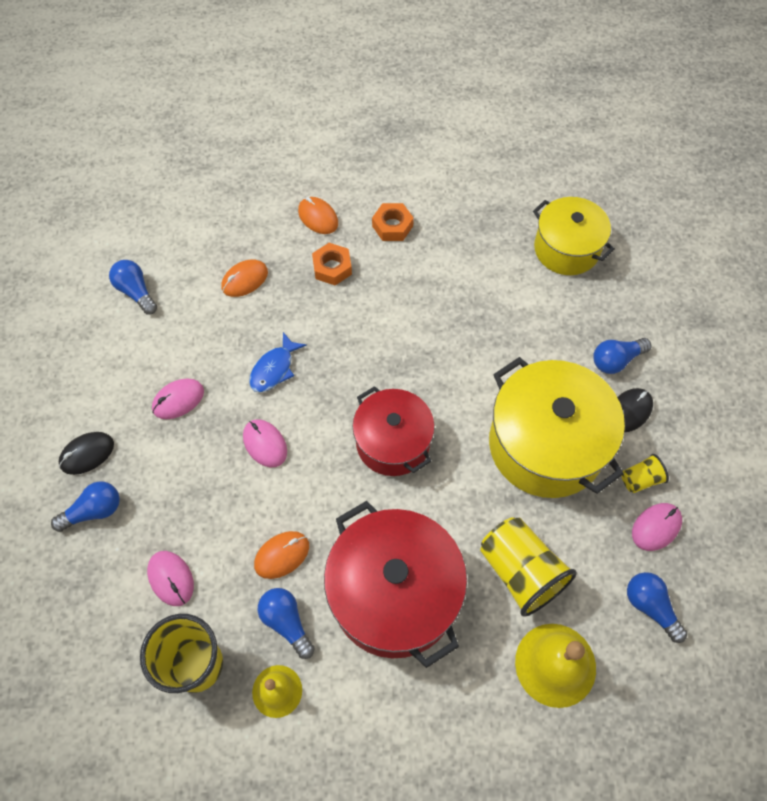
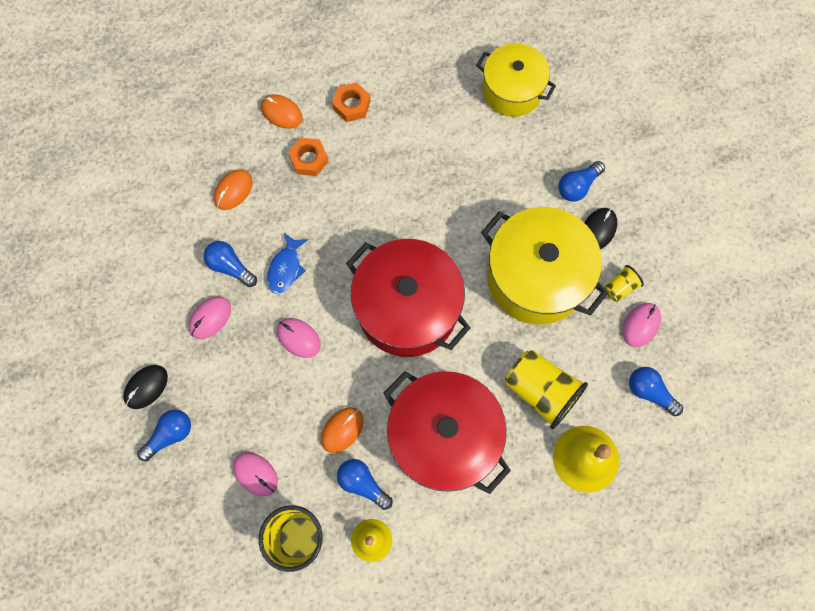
camera: 15 degrees left, 10 degrees up
(136, 292) = (137, 226): blue light bulb -> blue light bulb (230, 267)
(393, 442) = (407, 308): red pot -> red pot, size x1.55

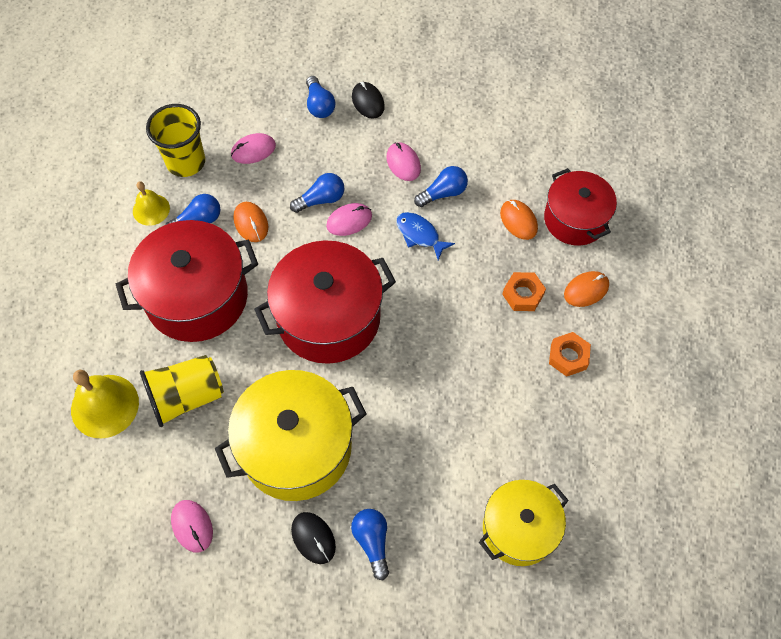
camera: 115 degrees right, 10 degrees down
(211, 145) = (575, 219): none -> red pot
(620, 287) = (241, 526): yellow cup -> none
(649, 392) = (125, 498): blue light bulb -> blue light bulb (321, 200)

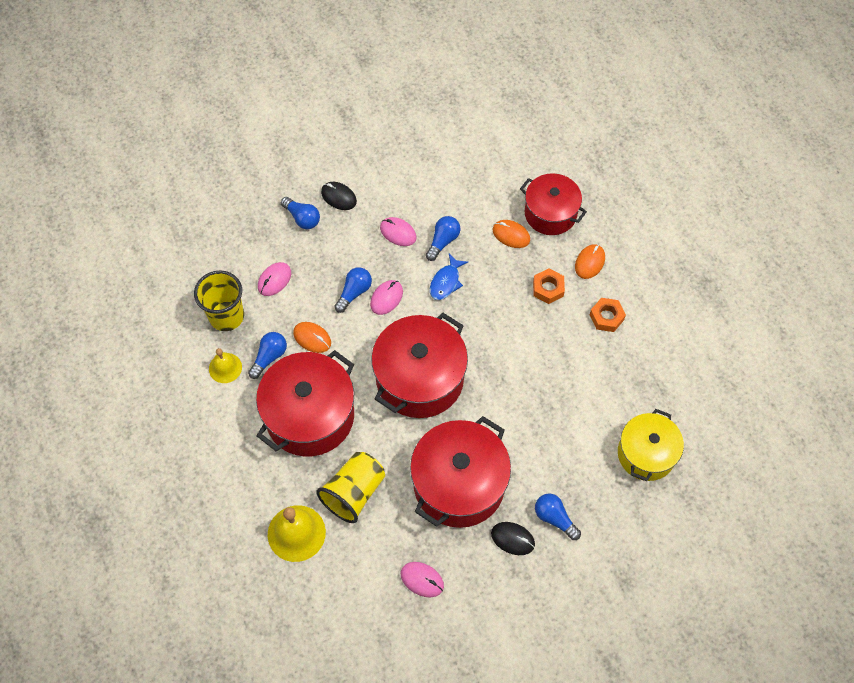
camera: 30 degrees left, 0 degrees up
(296, 447) = (459, 484): yellow pot -> red pot
(419, 235) = (446, 282): blue fish -> blue fish turned 75 degrees counterclockwise

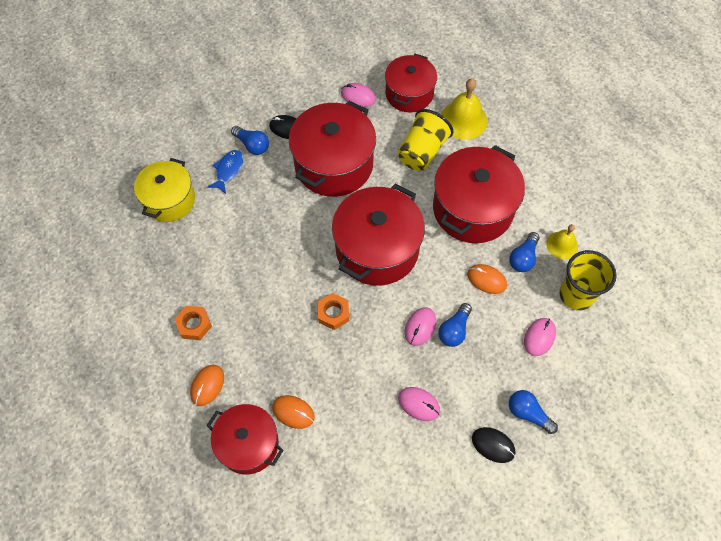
camera: 175 degrees right, 0 degrees up
(357, 578) = (409, 94): none -> red pot
(443, 241) = (368, 398): blue light bulb -> none
(446, 282) = (360, 350): blue fish -> blue fish (228, 170)
(548, 288) = (253, 351): orange nut -> orange nut (333, 313)

